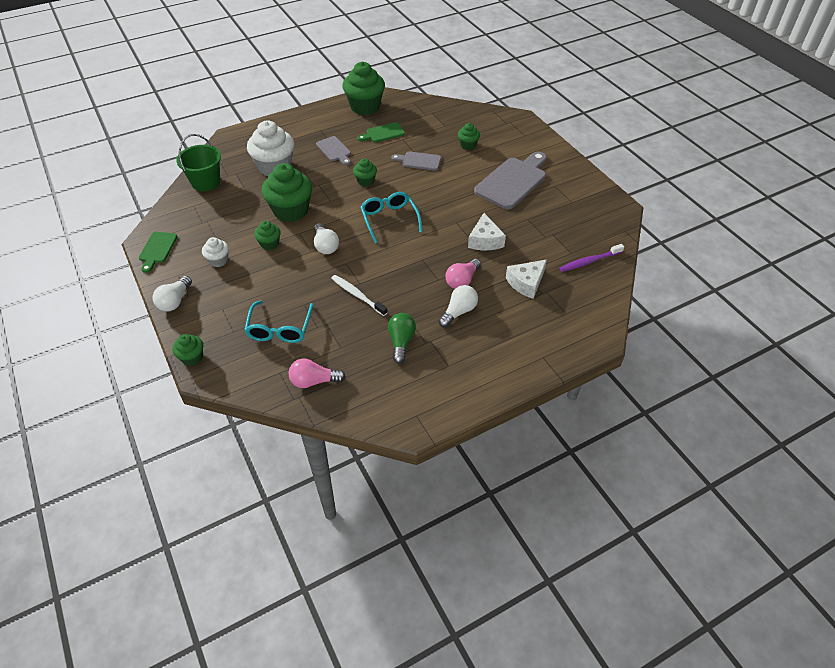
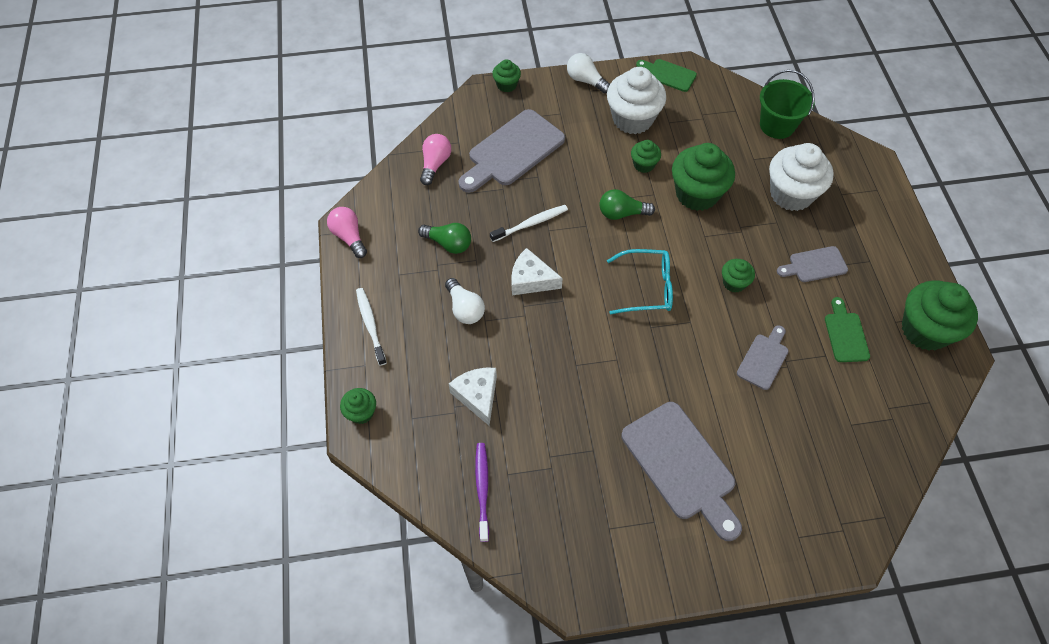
camera: 110 degrees right, 10 degrees up
(218, 260) = (632, 119): white cupcake -> white cupcake, size x2.00
(280, 329) = (512, 151): turquoise glasses -> grey cutting board
(325, 246) = (622, 213): white light bulb -> green light bulb
(462, 281) = (510, 329): pink light bulb -> pink light bulb (349, 237)
(468, 145) = (789, 438): green cupcake -> green cupcake (361, 412)
(485, 240) = (569, 380): white cheese -> white cheese (531, 280)
(506, 366) = (370, 325): none -> white toothbrush

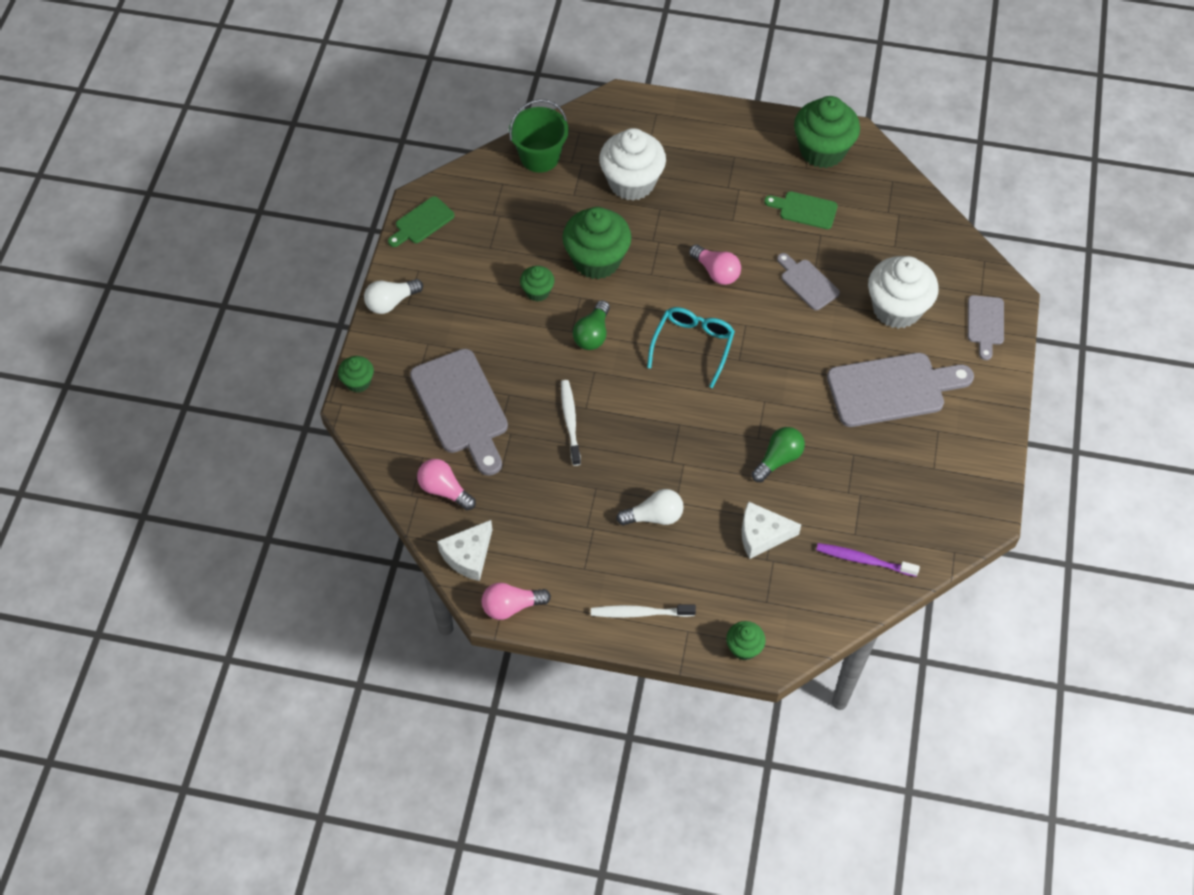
camera: 70 degrees left, 0 degrees up
(448, 243) = (563, 508): green light bulb -> green light bulb (778, 459)
(531, 280) = (642, 444): white cheese -> white cheese (468, 555)
(632, 119) = (470, 279): white cupcake -> white cupcake (896, 309)
(734, 283) = (716, 272): green cupcake -> pink light bulb
(814, 265) = (722, 200): grey cutting board -> grey cutting board (985, 323)

